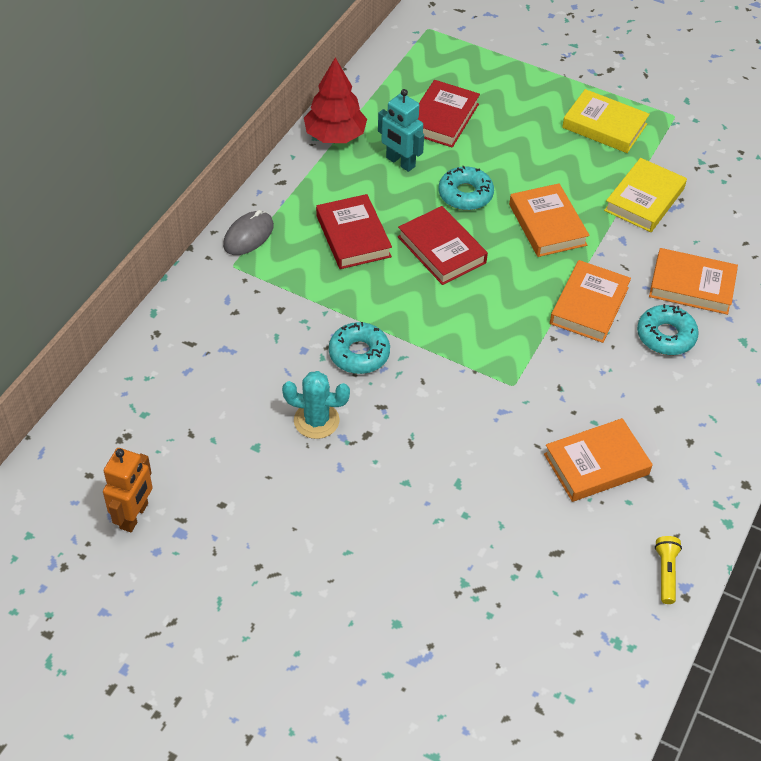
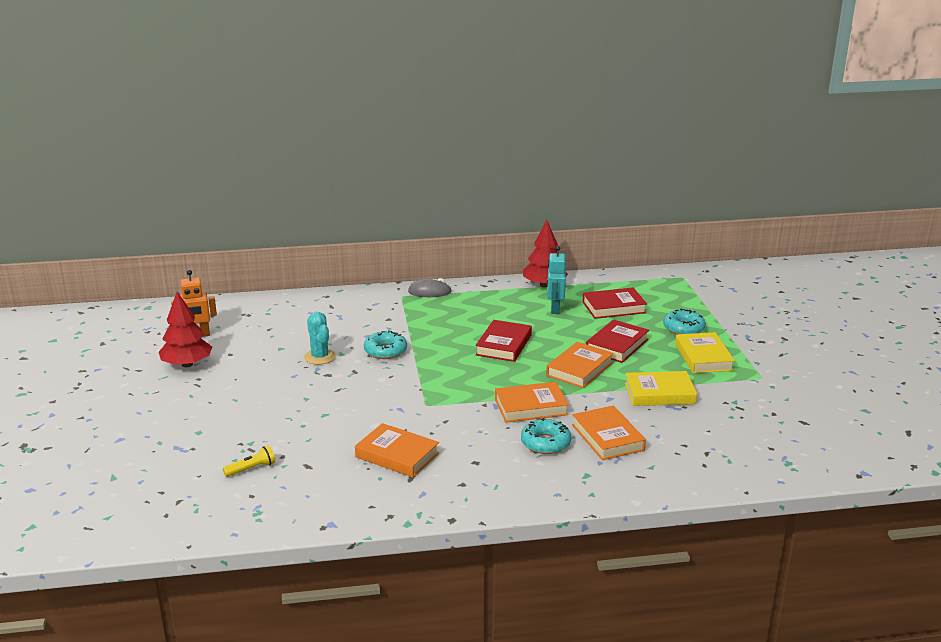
camera: 55 degrees right, 25 degrees down
(207, 562) = (187, 364): none -> red tree
(353, 236) = (473, 317): red book -> red book (617, 345)
(465, 194) = (561, 336): turquoise donut -> turquoise donut (683, 328)
(666, 573) = (334, 512): yellow flashlight -> yellow flashlight (251, 469)

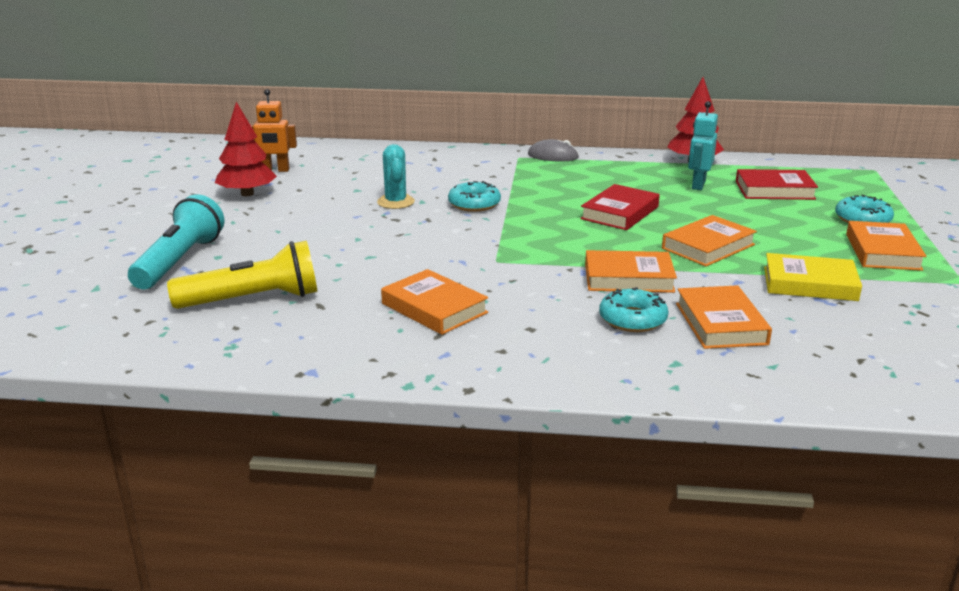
camera: 15 degrees right, 0 degrees up
(169, 441) = (180, 261): none -> turquoise flashlight
(251, 469) = (253, 300): yellow flashlight -> yellow flashlight, size x2.23
(617, 345) = (766, 228): red book -> none
(703, 357) = (882, 252): yellow book -> orange book

